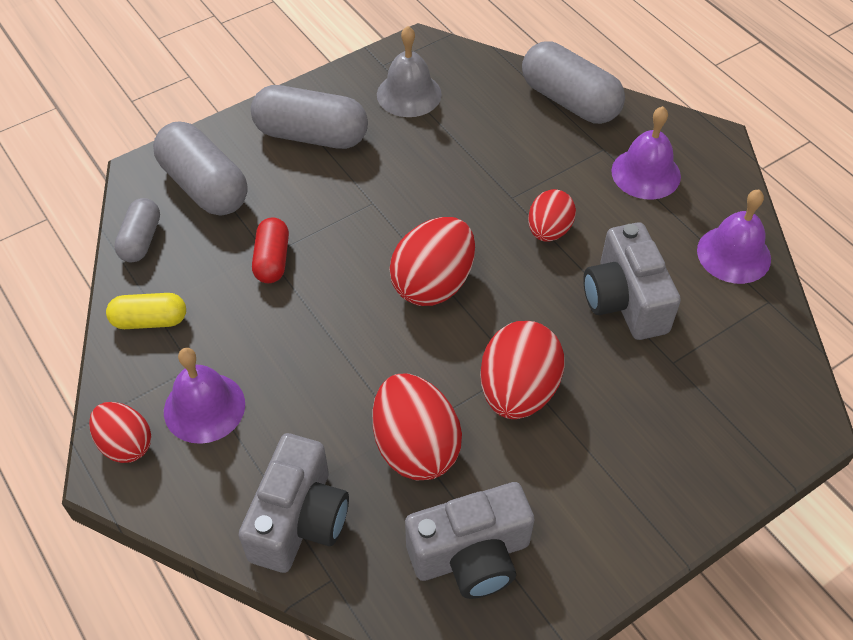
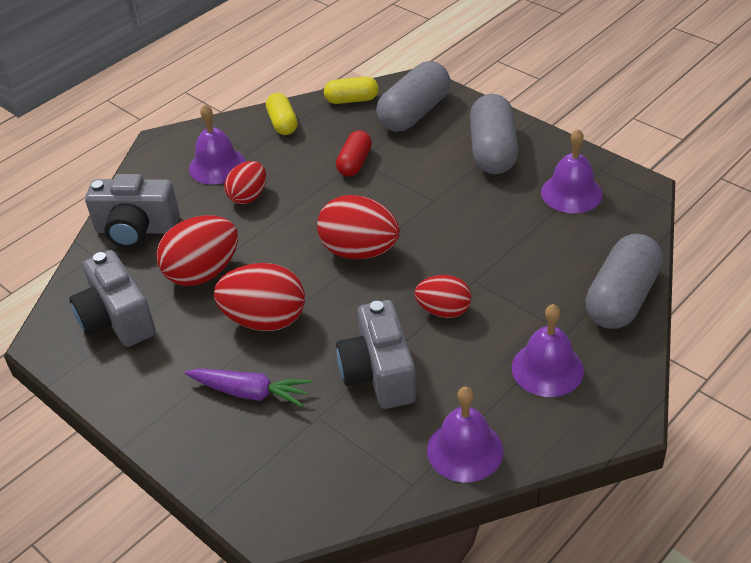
camera: 80 degrees right, 10 degrees down
(125, 444) = (183, 141): red egg -> red egg (248, 196)
(141, 240) = (352, 100): grey capsule -> yellow capsule
(272, 260) = (354, 163): red capsule -> red capsule turned 60 degrees counterclockwise
(409, 94) = (571, 193): grey bell -> purple bell
(625, 300) = (379, 374): grey camera -> grey camera turned 75 degrees counterclockwise
(627, 420) = (250, 392): none -> purple carrot

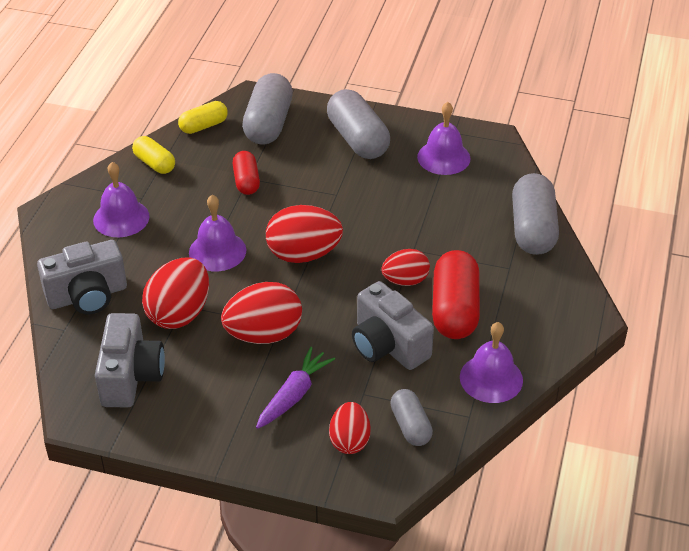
camera: 30 degrees left, 0 degrees up
(117, 319) = (131, 376): grey camera -> grey camera turned 120 degrees counterclockwise
(248, 196) = (171, 237): red egg -> red egg (349, 441)
(250, 392) = (294, 395): purple carrot -> purple carrot turned 45 degrees counterclockwise
(343, 471) = (410, 426): none -> grey capsule
(475, 359) = (455, 310): none -> red capsule
(547, 369) = (512, 299): purple bell -> purple bell (217, 251)

